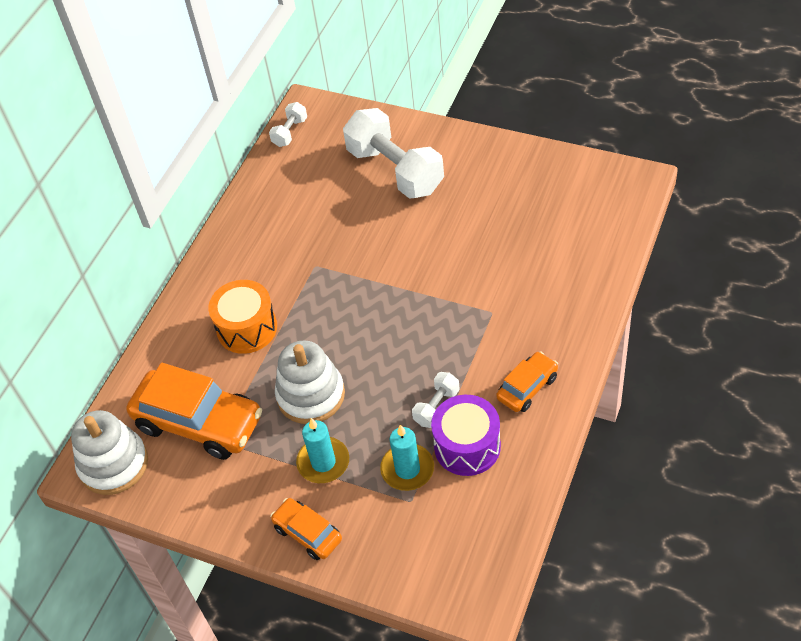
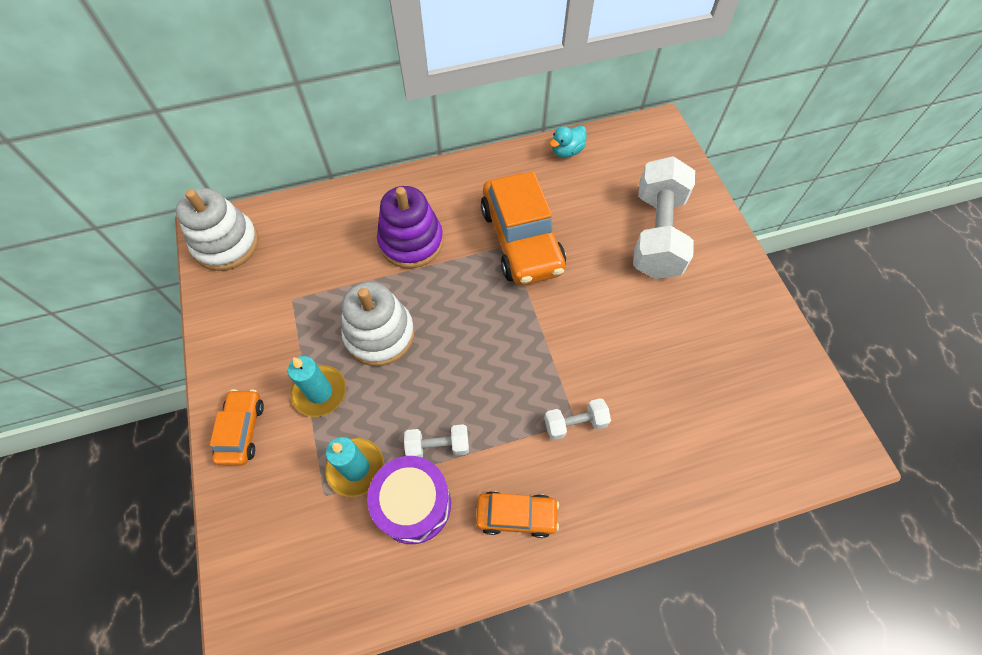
camera: 45 degrees right, 10 degrees up
(199, 422) = (299, 273): orange car -> orange car (521, 240)
(247, 328) = (411, 242): orange drum -> purple stacking toy
(267, 177) = (566, 151): none -> turquoise duck
(290, 132) = (623, 135): white dumbbell -> white dumbbell (575, 423)

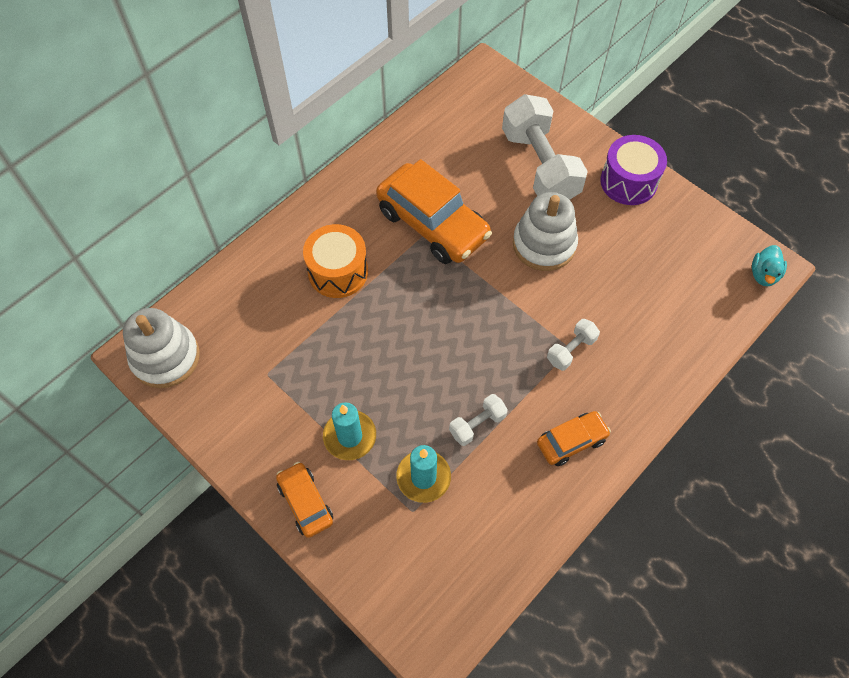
camera: 30 degrees left, 0 degrees up
(379, 334) = (367, 363): white stacking toy -> white stacking toy (544, 244)
(411, 242) = (338, 272): purple stacking toy -> orange drum
(414, 504) = (489, 478): purple drum -> purple drum (628, 182)
(566, 151) = (420, 127): turquoise duck -> turquoise duck (763, 274)

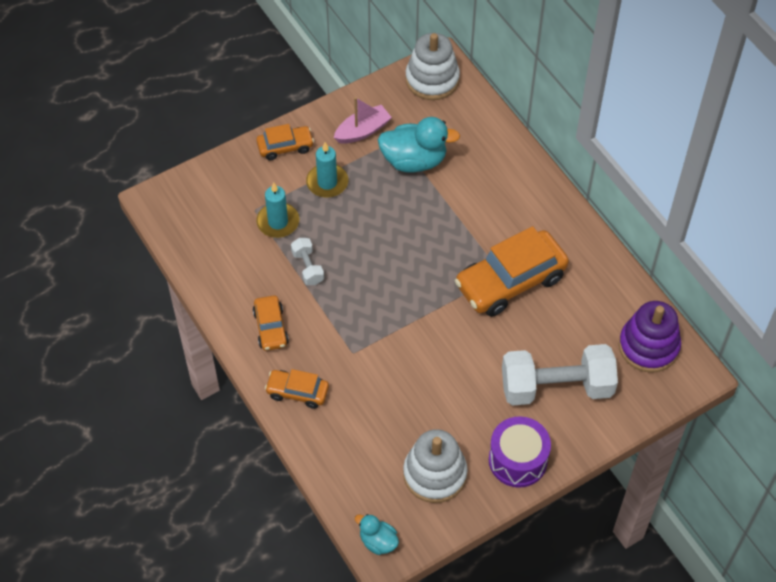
camera: 105 degrees right, 5 degrees down
(261, 416) = (362, 131): none -> pink boat
(295, 348) = (414, 160): none -> turquoise duck
(338, 272) = (479, 202): orange drum -> none
(469, 105) = (648, 346): none -> purple stacking toy
(544, 244) = (464, 364): white stacking toy -> white stacking toy (435, 474)
(571, 350) = (351, 353): white dumbbell -> none
(639, 390) = (297, 392): none -> orange car

